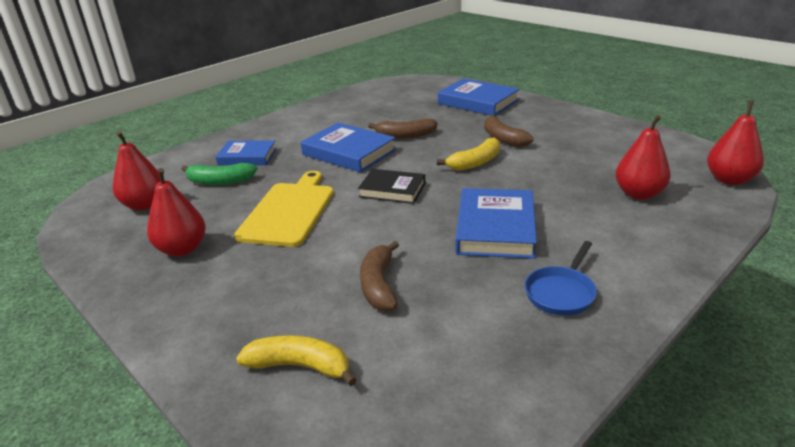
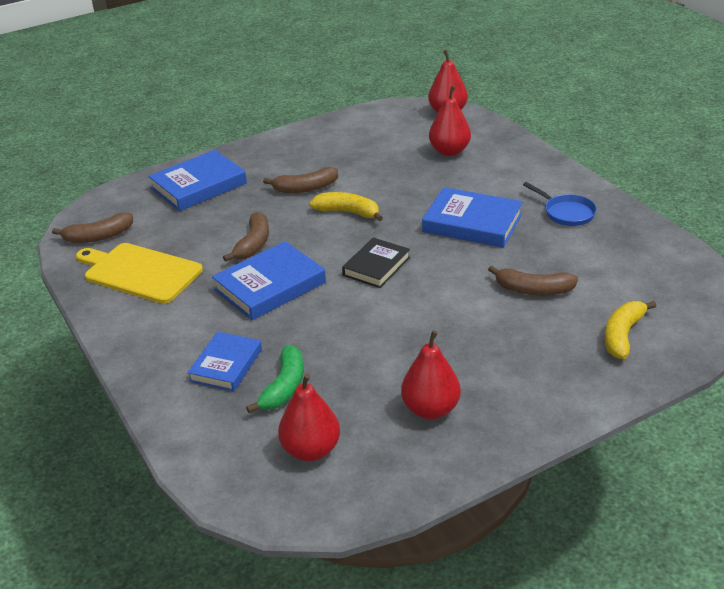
camera: 75 degrees left, 5 degrees up
(289, 211) = (386, 334): yellow cutting board -> yellow cutting board (139, 272)
(392, 89) = (98, 236): none -> brown banana
(475, 162) = (348, 212): yellow banana -> yellow banana turned 45 degrees counterclockwise

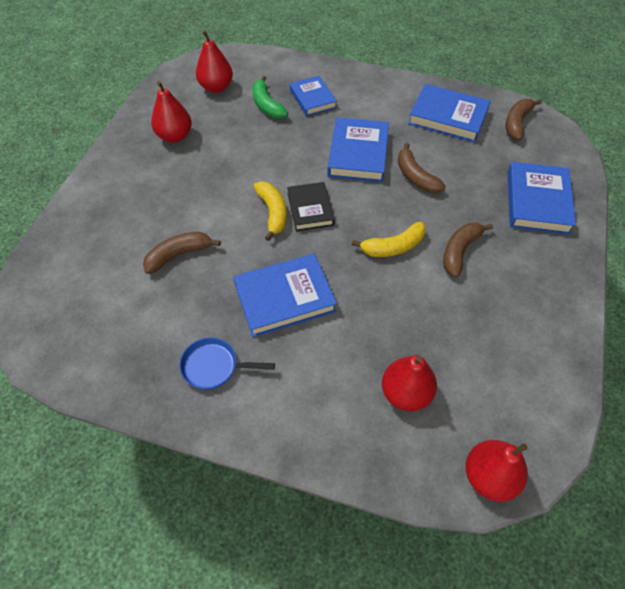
camera: 135 degrees right, 20 degrees up
(139, 272) = (448, 117): yellow cutting board -> blue book
(623, 335) = (87, 251): yellow banana -> yellow banana (272, 213)

